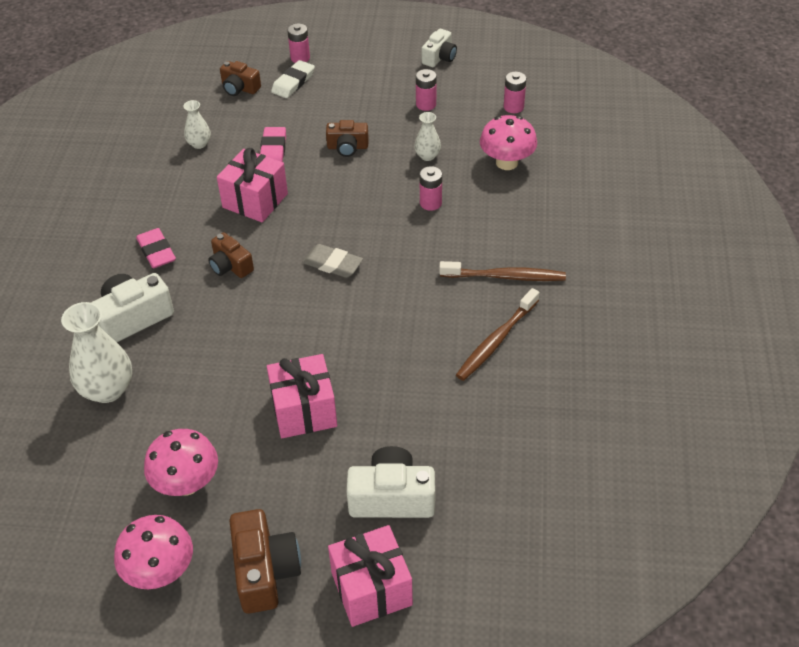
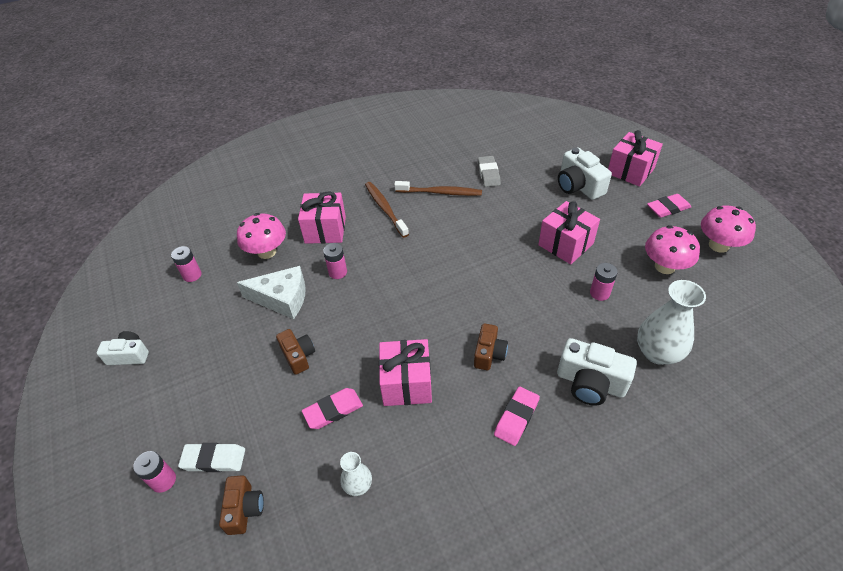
camera: 120 degrees left, 0 degrees up
(265, 571) = (668, 208): brown camera -> pink eraser
(332, 264) = (439, 294): grey eraser -> grey eraser (488, 174)
(426, 104) = (210, 331): pink battery -> pink battery (599, 293)
(427, 156) = (282, 298): white vase -> white cheese
(507, 215) = (325, 230): none -> pink gift

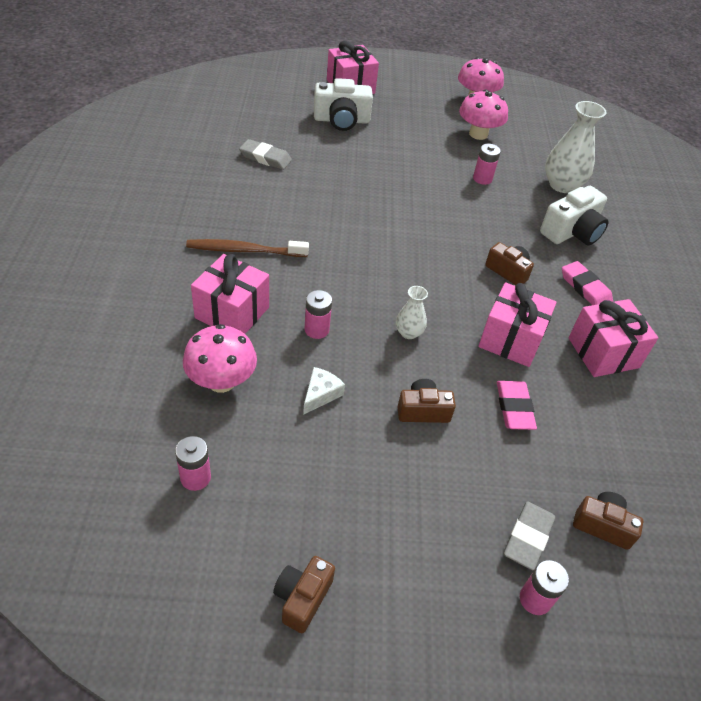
camera: 70 degrees left, 0 degrees up
(129, 355) = (302, 598): white camera -> brown camera
(214, 459) = (528, 537): white eraser -> grey eraser
(282, 298) = (321, 394): white cheese -> white cheese, size x0.54
(358, 485) = (610, 421): white vase -> white vase (408, 333)
(440, 192) = (260, 201): brown toothbrush -> none
(565, 244) = (410, 165): pink gift -> pink gift (603, 353)
(668, 208) = (414, 96): pink eraser -> none

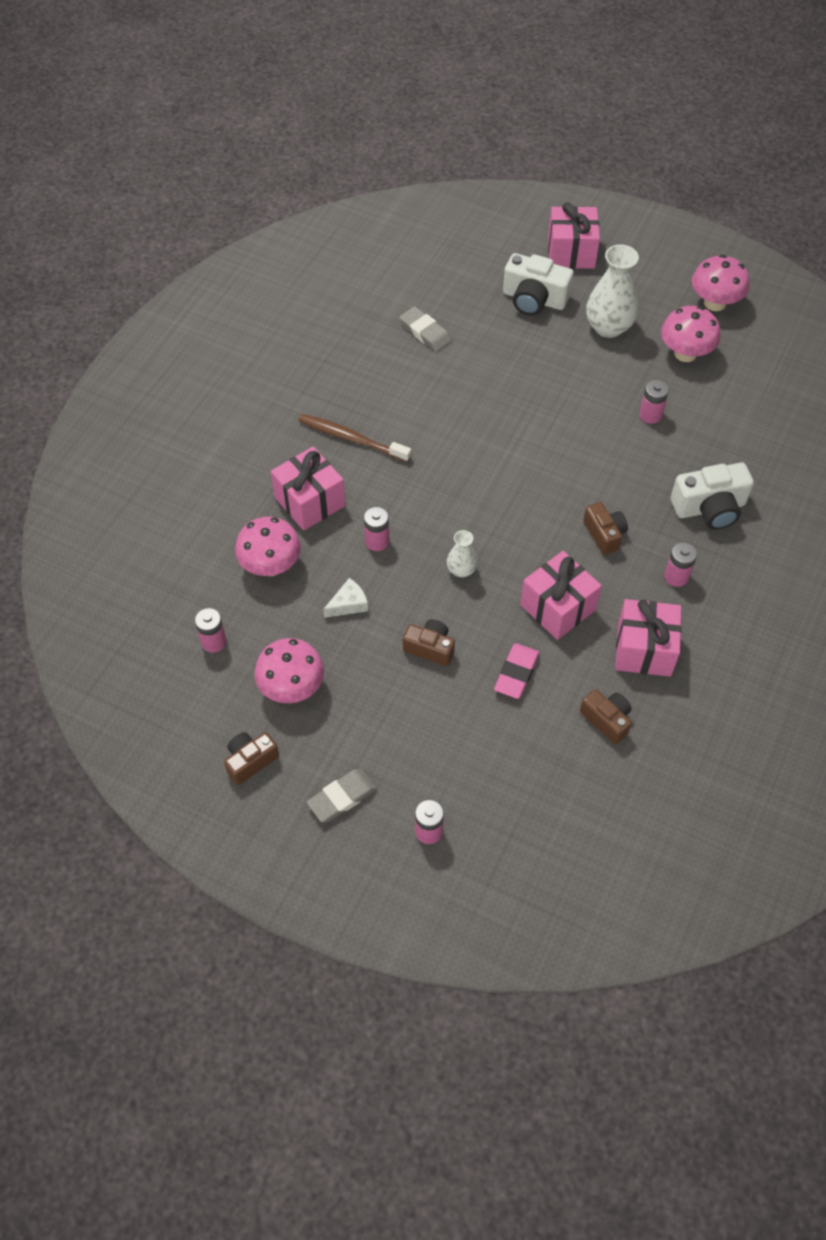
camera: 30 degrees right, 10 degrees up
(307, 497) = (292, 687): none -> pink mushroom
(528, 537) = (454, 784): grey eraser -> grey eraser (342, 797)
(562, 185) = (741, 446): white vase -> white vase (608, 327)
(585, 288) = (676, 576): pink eraser -> pink battery
(602, 525) = (526, 799): brown camera -> brown camera (606, 720)

